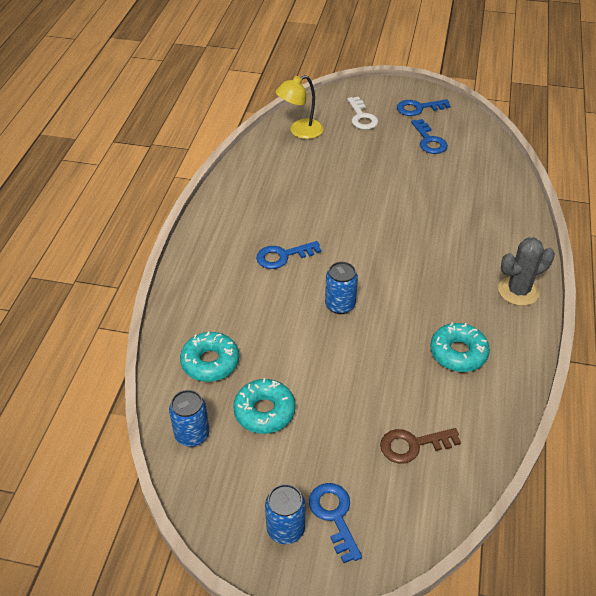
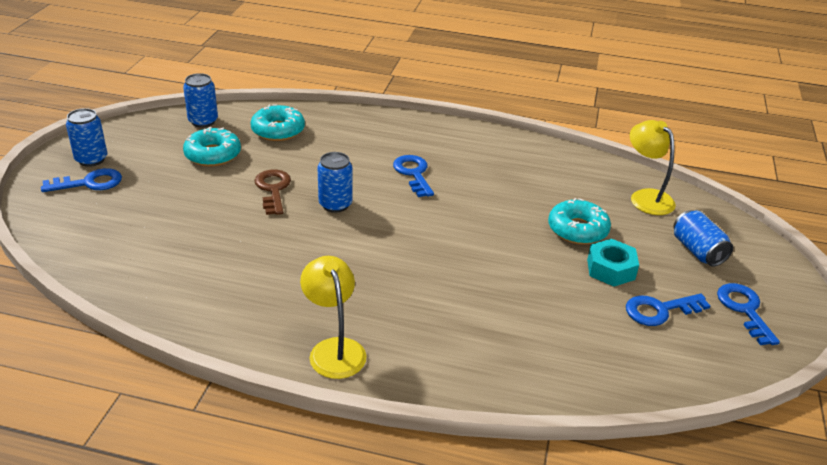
camera: 90 degrees right, 10 degrees down
(362, 117) = (697, 251): white key -> blue can
(392, 156) = (611, 269): none -> turquoise nut
(412, 445) = (138, 232): brown key -> brown key (273, 189)
(458, 353) = (245, 279): turquoise donut -> turquoise donut (577, 229)
(518, 291) = (334, 349): grey cactus -> yellow lamp

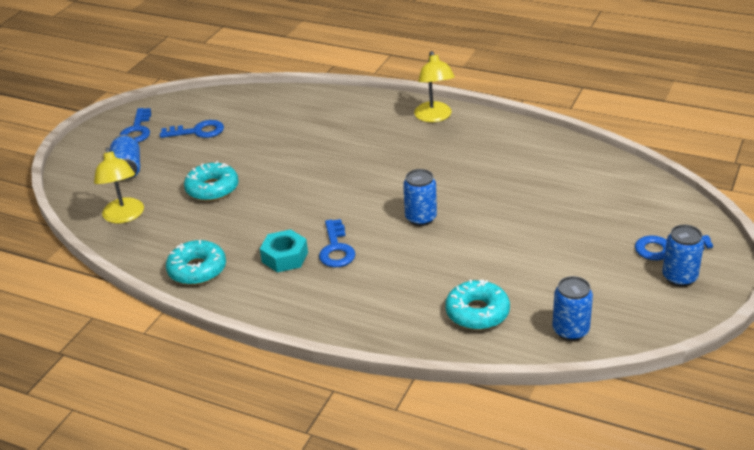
camera: 165 degrees left, 0 degrees up
(213, 155) = (548, 279): turquoise donut -> turquoise donut (197, 270)
(273, 189) = (480, 235): brown key -> none
(611, 269) = (210, 158): turquoise nut -> turquoise nut (285, 257)

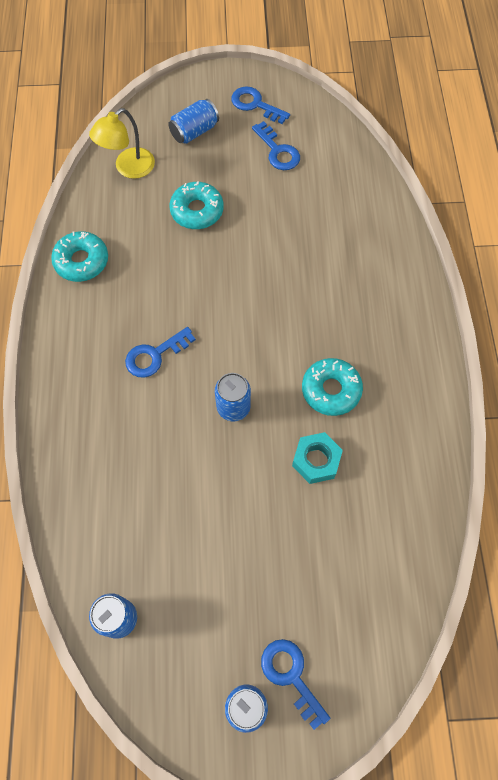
camera: 60 degrees right, 30 degrees up
(137, 130) = (255, 104): blue key -> blue key turned 60 degrees clockwise
(285, 257) = (126, 319): turquoise nut -> turquoise nut (316, 460)
(434, 117) = (415, 343): yellow lamp -> none
(477, 312) = (113, 520): turquoise donut -> turquoise donut (331, 390)

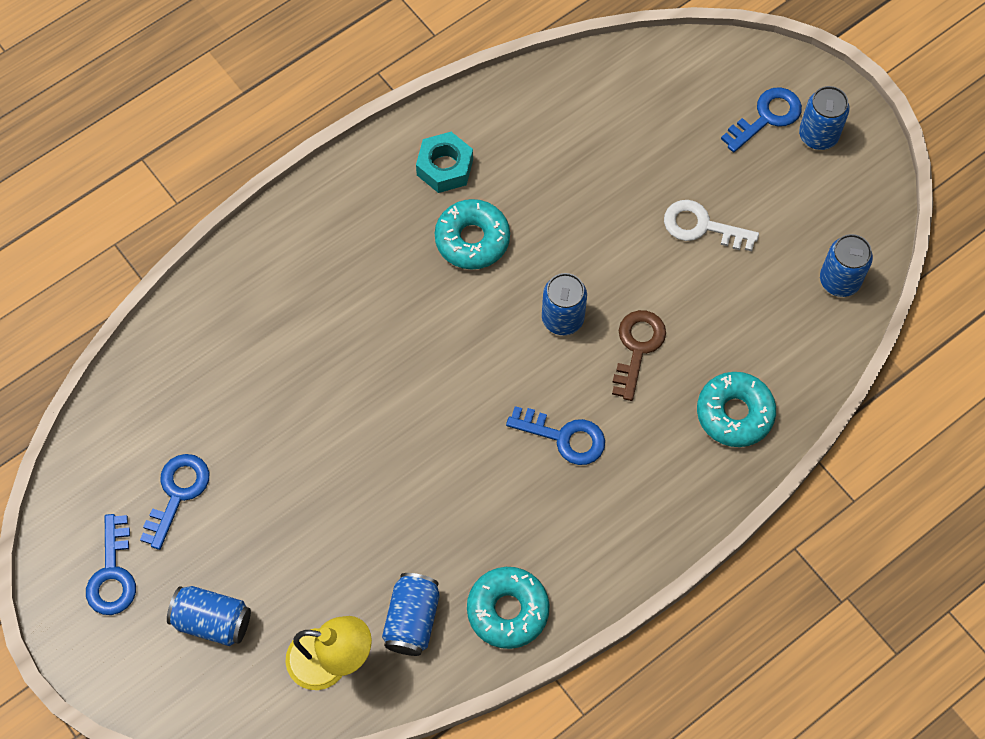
camera: 125 degrees left, 0 degrees up
(117, 215) = (412, 620): none -> blue can
(178, 439) = (637, 347): none -> brown key
(197, 211) = (339, 528): turquoise donut -> turquoise donut (734, 413)
(234, 549) = (701, 226): none -> white key
(291, 675) = (767, 117): blue key -> blue key turned 150 degrees counterclockwise
(316, 460) = (559, 209): turquoise nut -> turquoise nut (444, 167)

